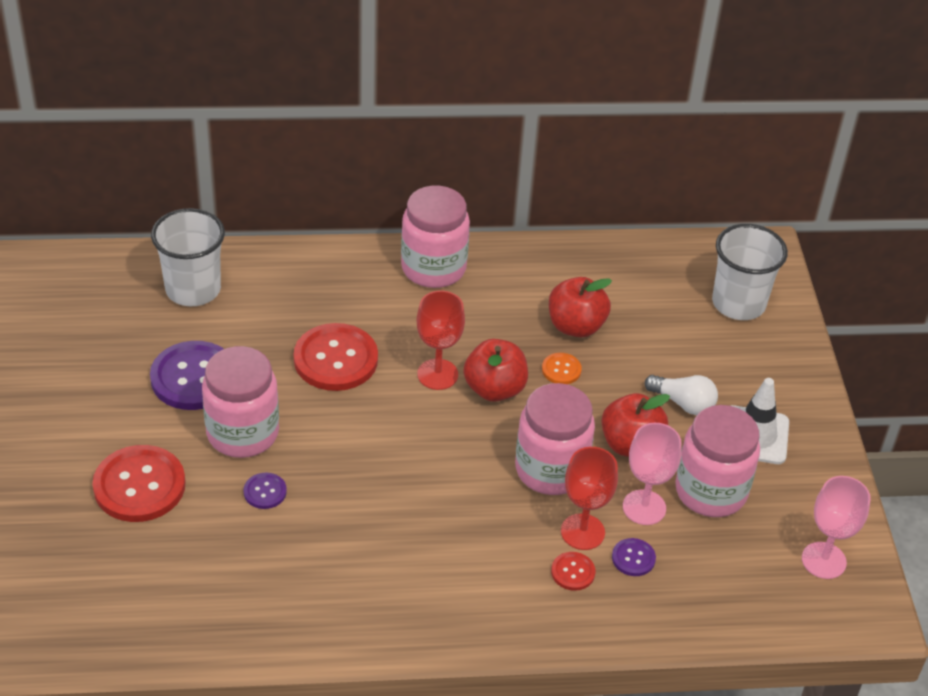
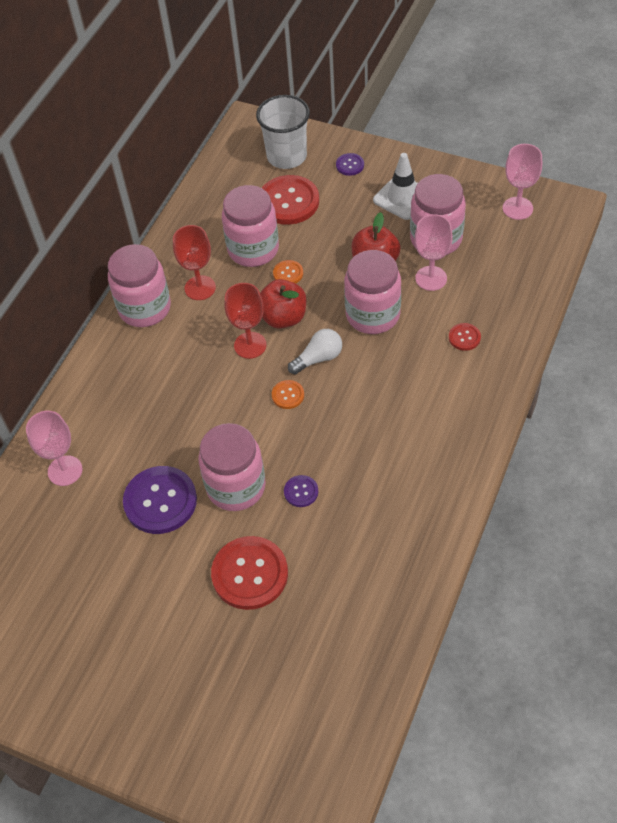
camera: 55 degrees left, 10 degrees up
(193, 289) = (65, 470): white cup -> pink goblet
(335, 359) = (198, 402): red button -> red button (288, 201)
(388, 433) = (288, 395): none -> orange button
(576, 326) = (253, 249): red apple -> pink jar
(582, 532) = (434, 319): red goblet -> red goblet (200, 288)
(633, 558) = (469, 301): purple button -> purple button (350, 165)
(683, 403) = (355, 221): white light bulb -> white light bulb (318, 358)

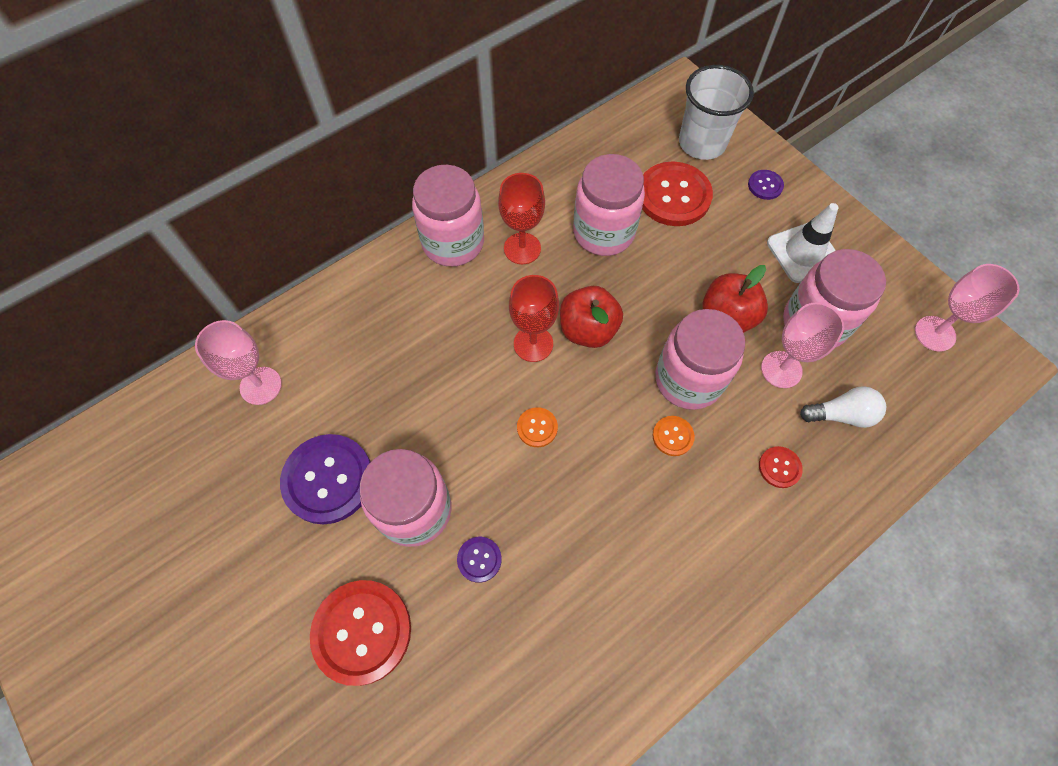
camera: 25 degrees right, 10 degrees up
(288, 273) = (624, 279): orange button -> orange button (673, 436)
(318, 358) = (596, 400): white light bulb -> white light bulb (841, 414)

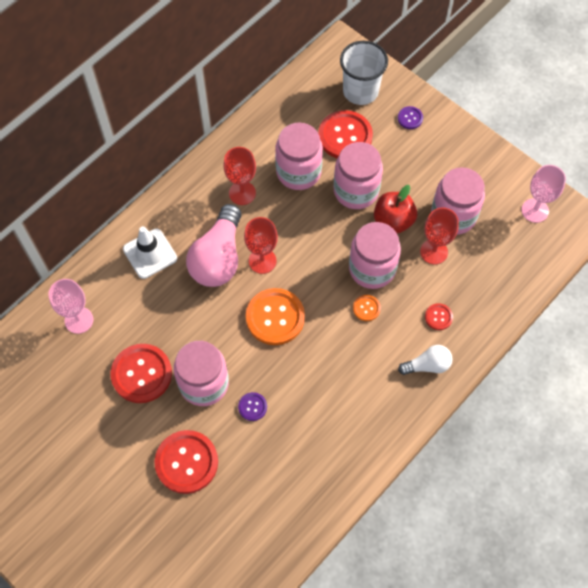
camera: 10 degrees left, 0 degrees up
(328, 479) = (141, 374): purple button -> red button
(453, 242) = (191, 196): pink jar -> pink jar (356, 191)
(473, 330) = (218, 258): none -> pink light bulb
(537, 428) = (275, 317): orange button -> orange button, size x2.12
(588, 330) = (298, 245): red apple -> none
(781, 369) = (434, 252): pink goblet -> red goblet
(803, 253) = (442, 165): white traffic cone -> white traffic cone (150, 253)
(841, 414) = (476, 276): white light bulb -> white light bulb (427, 365)

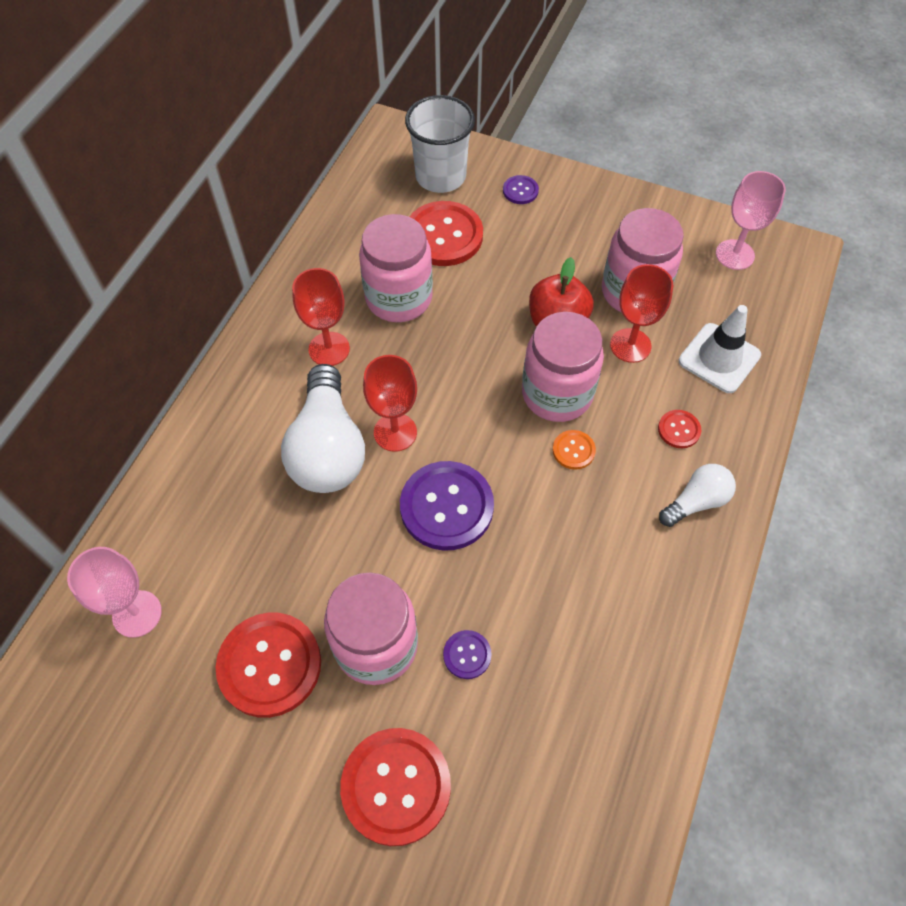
camera: 20 degrees left, 5 degrees down
(150, 253) = (220, 475): white traffic cone -> white traffic cone (719, 358)
(218, 258) = (328, 448): pink light bulb -> white light bulb
(275, 317) = (446, 507): orange button -> purple button
(356, 191) = (489, 299): pink jar -> none

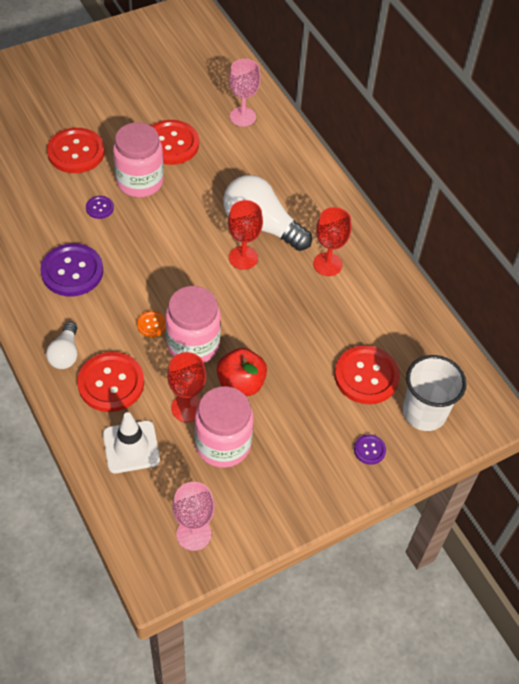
camera: 125 degrees right, 5 degrees down
(399, 298) = (335, 319): pink jar -> none
(446, 507) = (178, 249): purple button -> purple button (72, 271)
(679, 430) = (111, 383): red button -> red button, size x2.12

